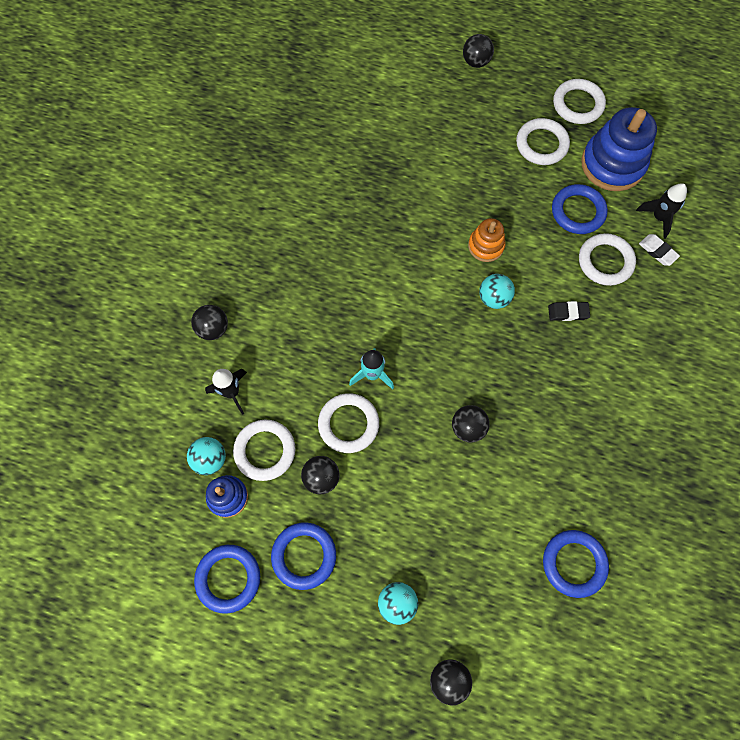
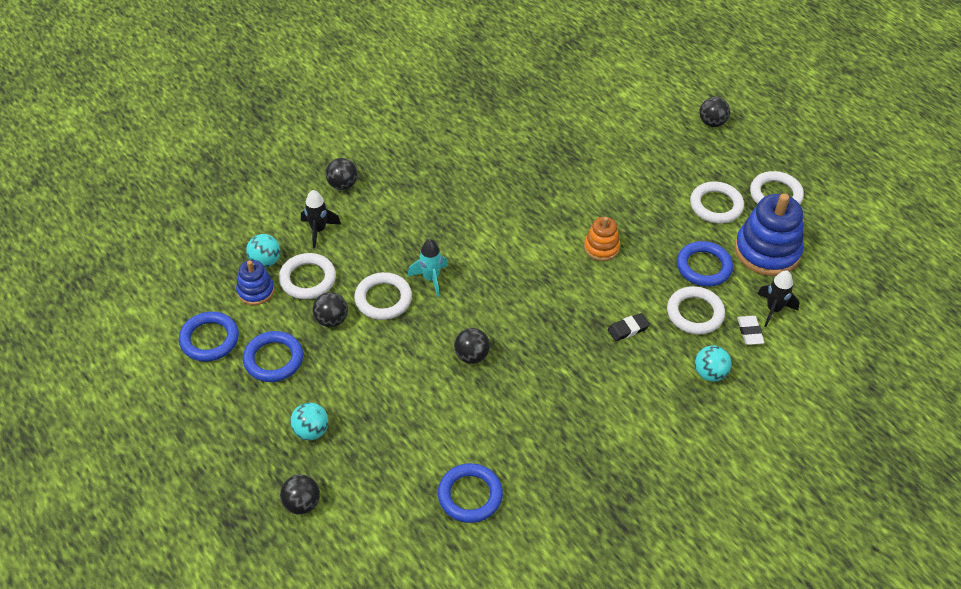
camera: 35 degrees right, 20 degrees down
(493, 298) = (574, 285): turquoise ball -> turquoise ball (710, 373)
(568, 312) = (628, 329): black eraser -> black eraser turned 60 degrees counterclockwise

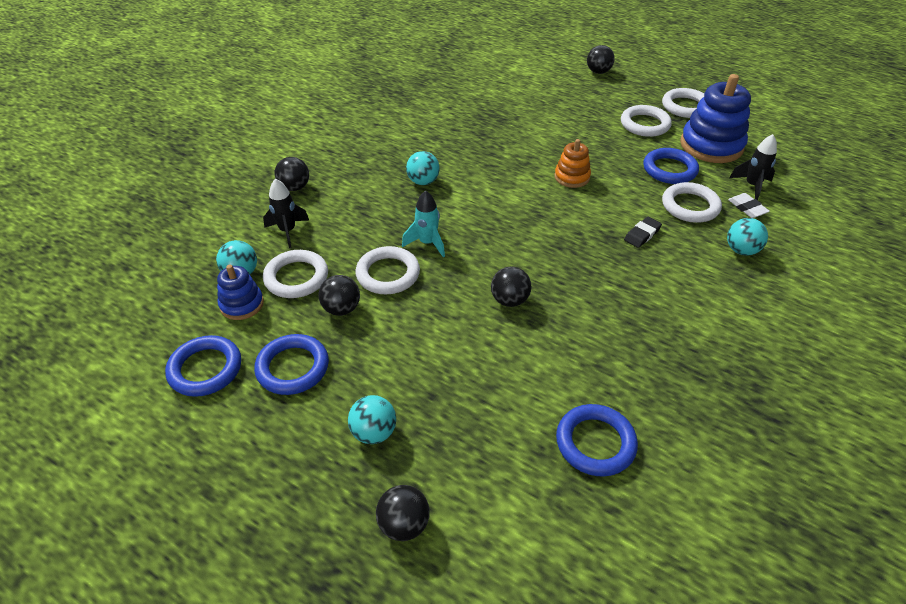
camera: 20 degrees left, 5 degrees down
(459, 212) = (423, 181): none -> turquoise ball

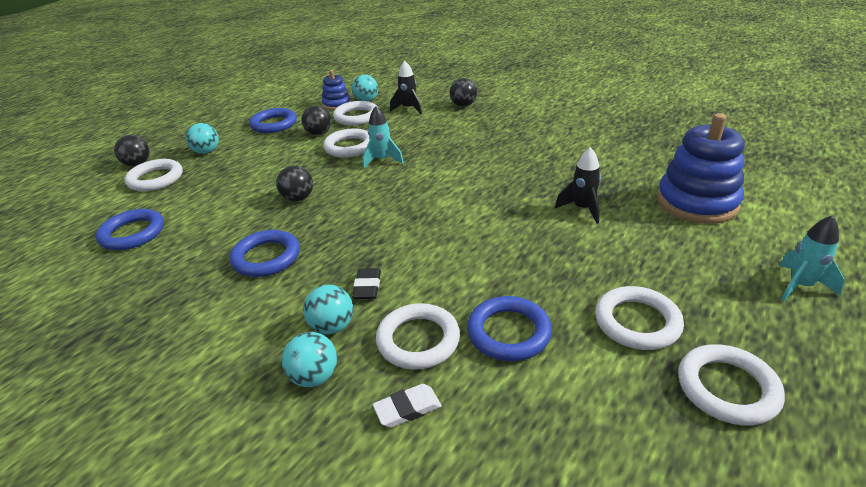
camera: 95 degrees right, 10 degrees down
(205, 369) = (287, 102): blue ring -> blue ring (266, 257)
(423, 181) = (472, 154): turquoise ball -> turquoise ball (332, 326)
(456, 473) = (156, 179): none -> white ring
(572, 177) = (484, 241): orange stacking toy -> none
(598, 72) = (800, 286): black ball -> turquoise rocket
(642, 234) = (367, 287): black eraser -> black eraser turned 45 degrees clockwise
(711, 146) = (590, 400): blue stacking toy -> blue stacking toy (696, 203)
(752, 186) = (467, 432): black rocket -> black rocket (582, 209)

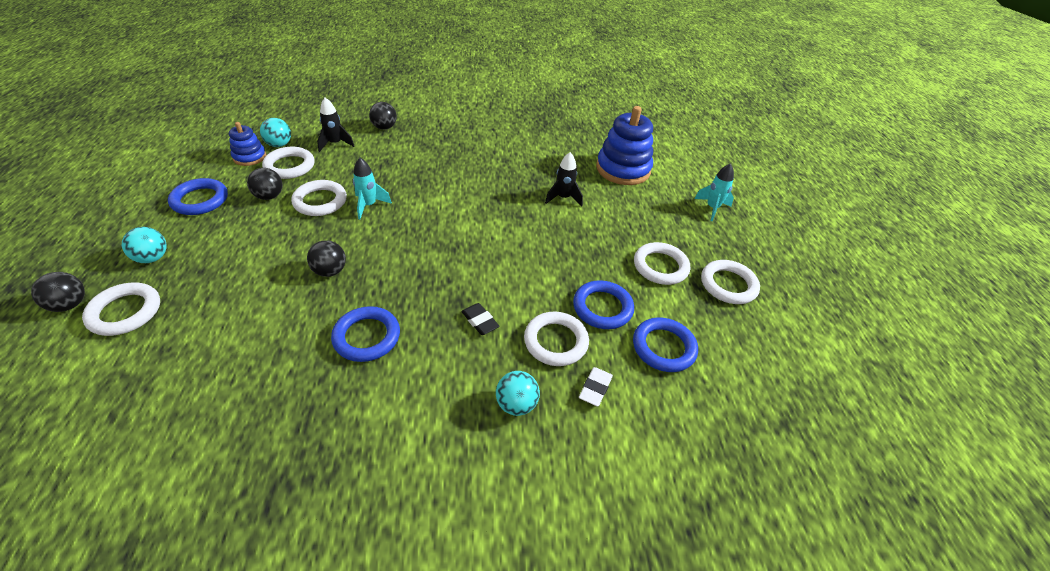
camera: 45 degrees left, 10 degrees up
(133, 233) = (184, 380): blue ring -> blue ring (663, 347)
(332, 326) = (488, 363): turquoise ball -> none

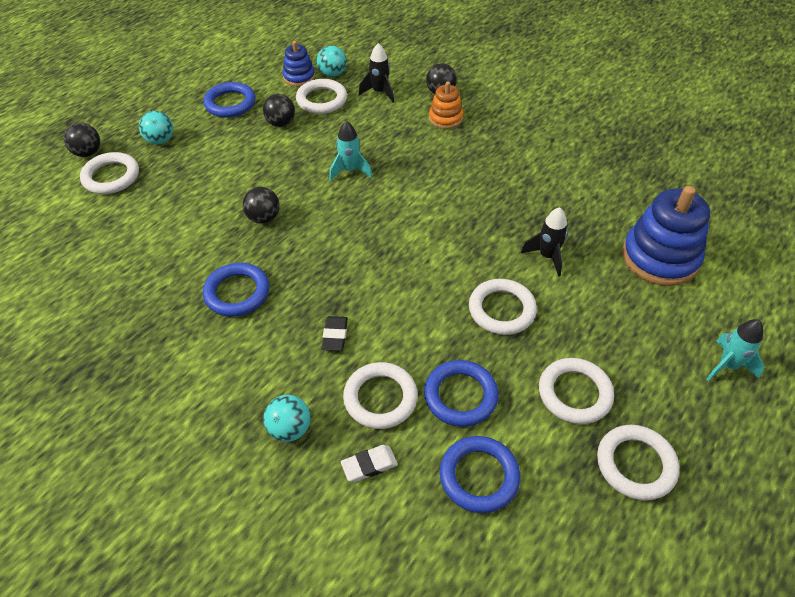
camera: 45 degrees right, 5 degrees up
(320, 201) = (315, 147): white ring -> white ring (501, 310)
(406, 142) = (445, 118): none -> orange stacking toy

